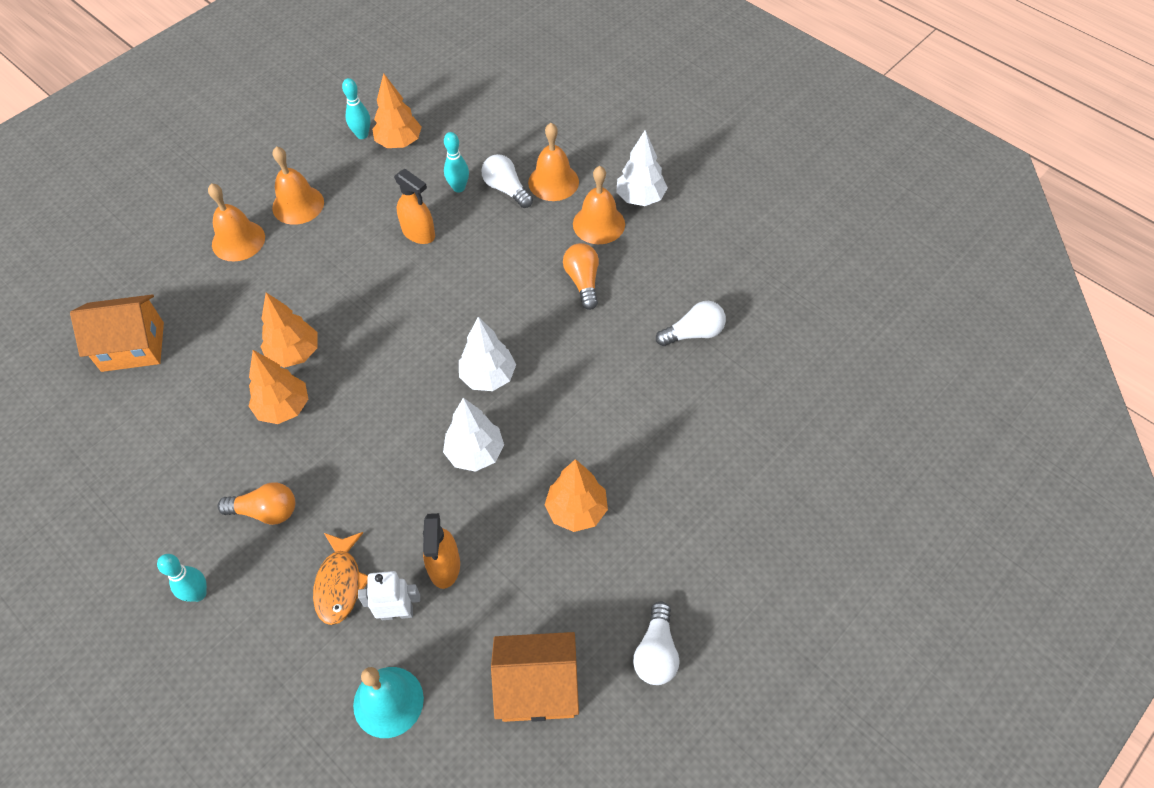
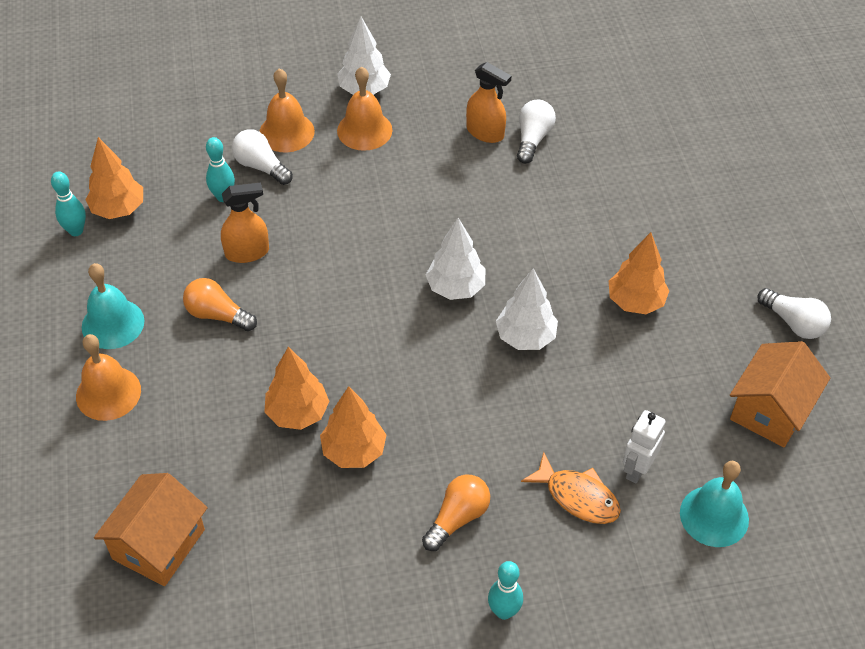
camera: 55 degrees left, 5 degrees down
(298, 205) = (113, 323): orange bell -> turquoise bell
(444, 566) = (618, 414): orange spray bottle -> orange spray bottle (485, 132)
(506, 189) = (261, 166): white light bulb -> white light bulb turned 45 degrees clockwise
(583, 281) = (415, 174): orange light bulb -> orange light bulb (217, 315)

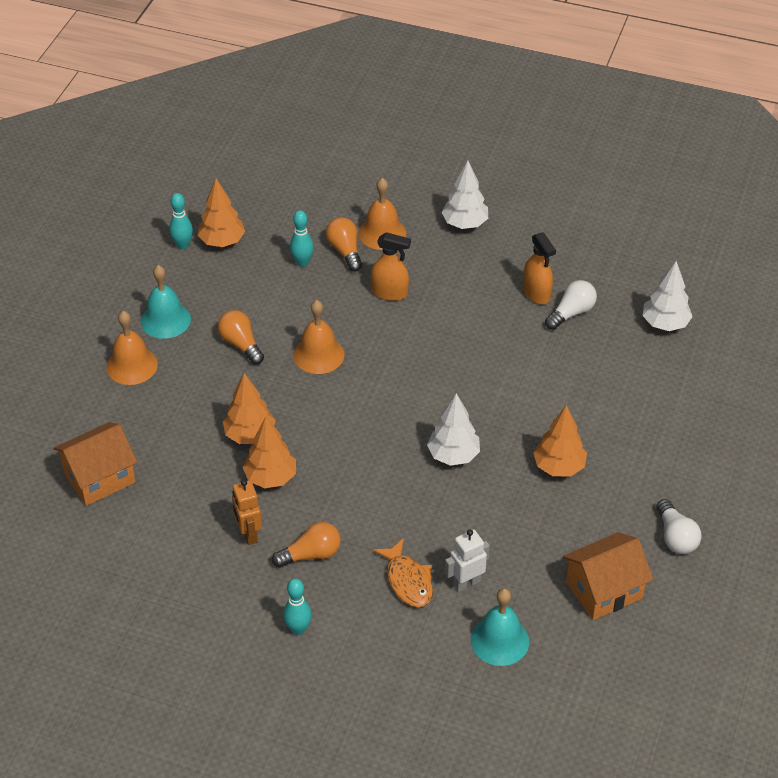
camera: 30 degrees right, 5 degrees down
(247, 252) = (292, 309): orange spray bottle -> orange spray bottle (390, 293)
(261, 166) = (345, 251): white light bulb -> orange light bulb
(364, 130) = (442, 254): orange bell -> orange bell (319, 355)
(374, 528) = (248, 534): none -> orange robot
(456, 288) = (427, 398): white tree -> white tree (665, 324)

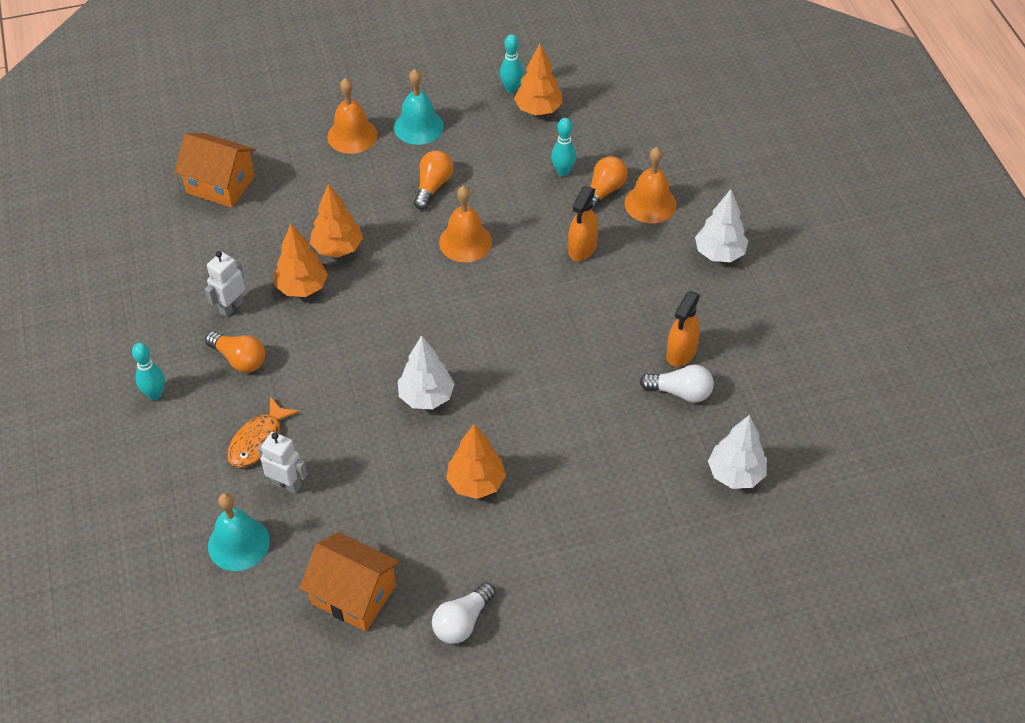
camera: 55 degrees right, 5 degrees up
(248, 534) = (231, 307): orange robot -> white robot
(390, 293) = (582, 248): orange spray bottle -> orange spray bottle turned 45 degrees clockwise

